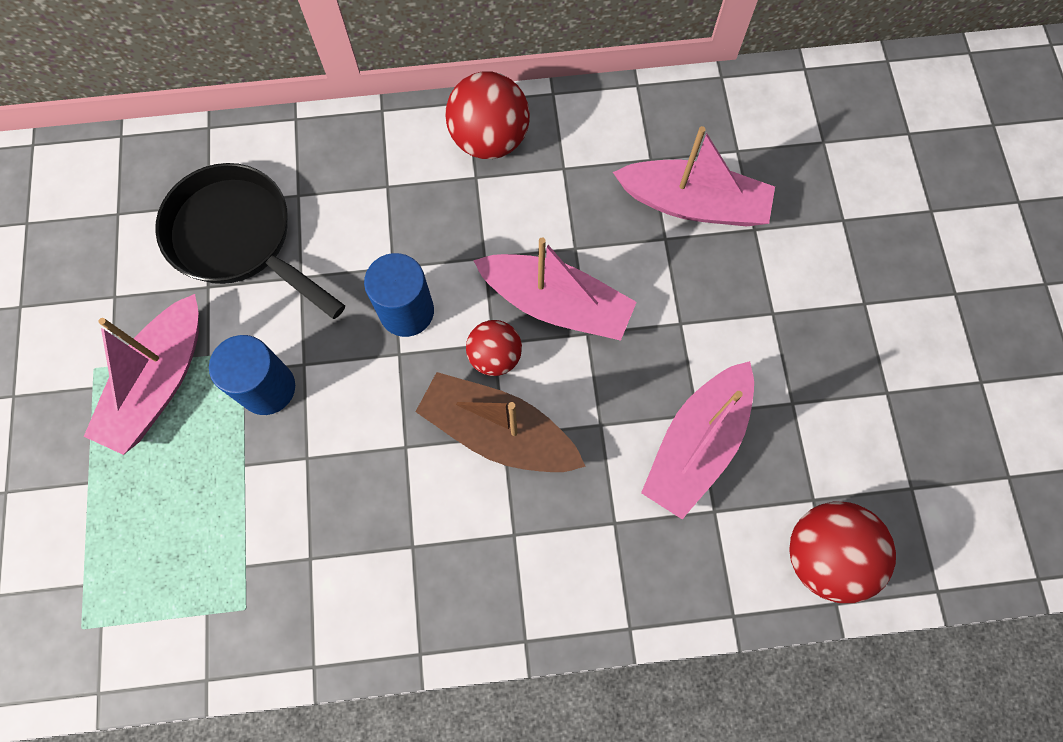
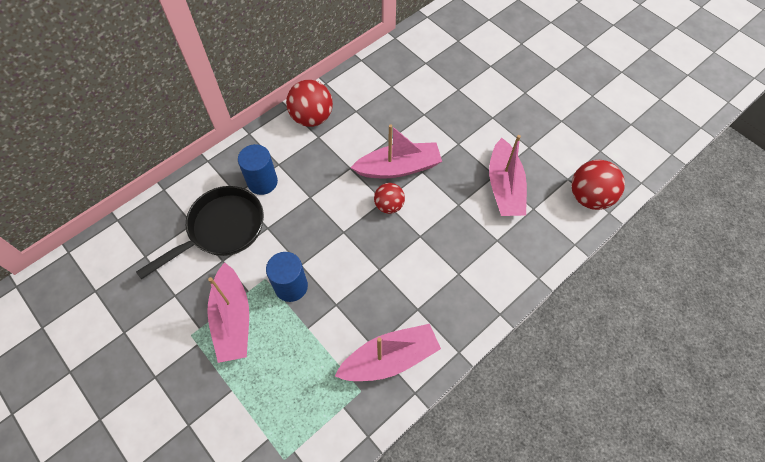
camera: 35 degrees left, 10 degrees down
(239, 238) = (221, 229): black pan -> black pan turned 135 degrees clockwise
(406, 311) = (332, 211): blue cylinder -> blue cylinder (262, 182)
(498, 432) = (416, 236): brown boat -> none
(693, 204) = (424, 93): pink boat -> pink boat (390, 358)

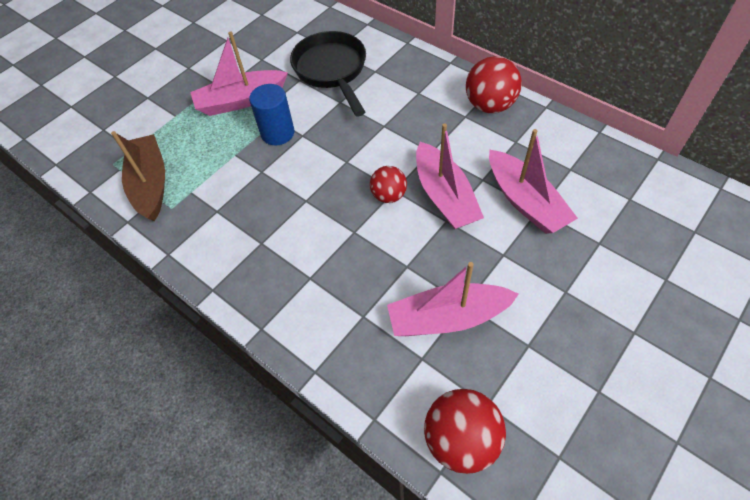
camera: 85 degrees right, 5 degrees down
(221, 229) = (332, 71): black pan -> black pan turned 150 degrees counterclockwise
(262, 182) = (392, 86): blue cylinder -> none
(324, 414) = (150, 184): none -> brown boat
(390, 358) = (204, 226): pink boat -> pink boat (525, 201)

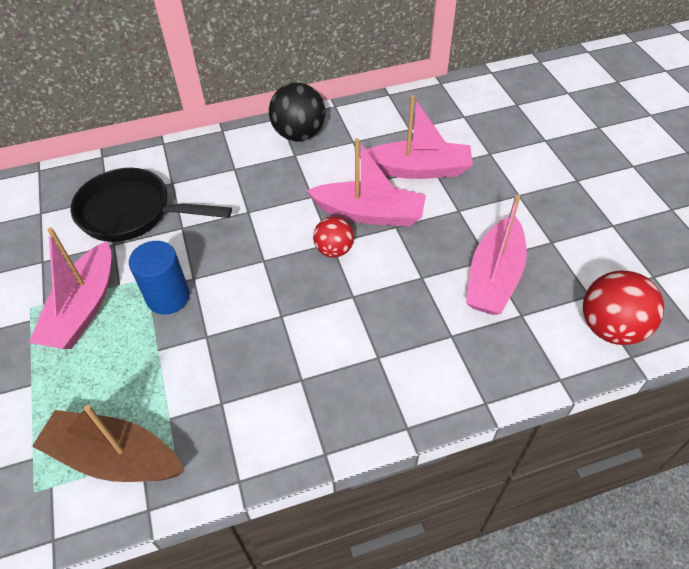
camera: 60 degrees left, 5 degrees down
(489, 105) = (299, 134): red ball -> black ball

